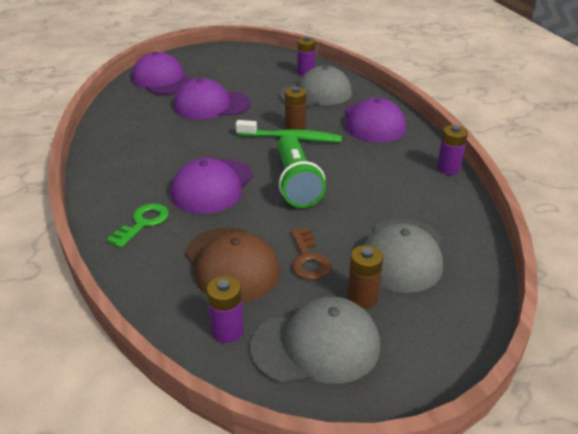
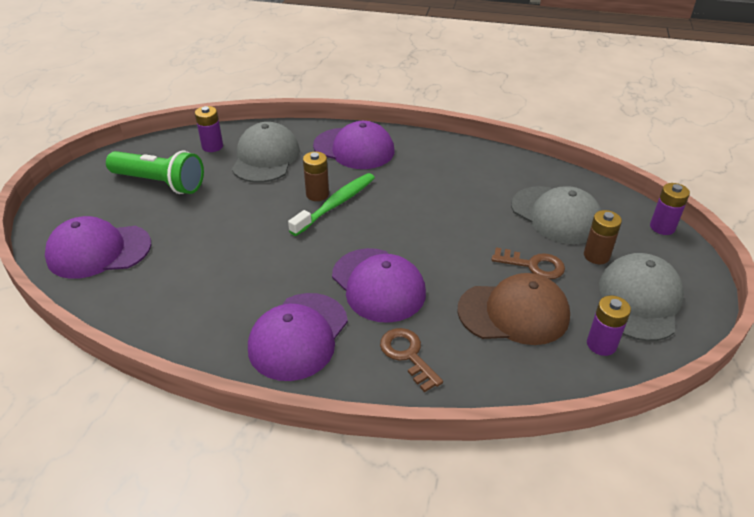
camera: 60 degrees left, 5 degrees up
(143, 223) = (408, 355): green key -> brown key
(211, 105) = (210, 233): purple cap -> purple cap (298, 336)
(296, 183) = (416, 230): green flashlight -> green flashlight (160, 183)
(448, 168) = (460, 145): purple battery -> purple battery (662, 227)

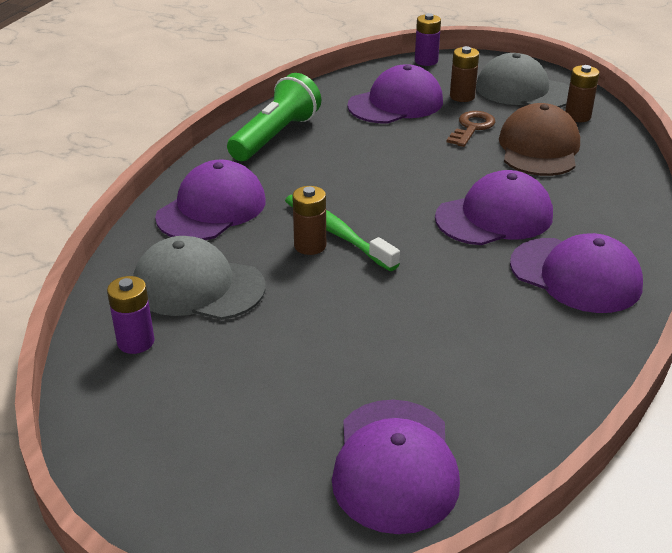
camera: 80 degrees left, 5 degrees down
(160, 183) = (223, 401): green flashlight -> green flashlight (275, 136)
(408, 355) = (598, 210): brown key -> none
(556, 215) = (396, 103): grey cap -> purple cap
(601, 344) = (577, 116): purple battery -> brown battery

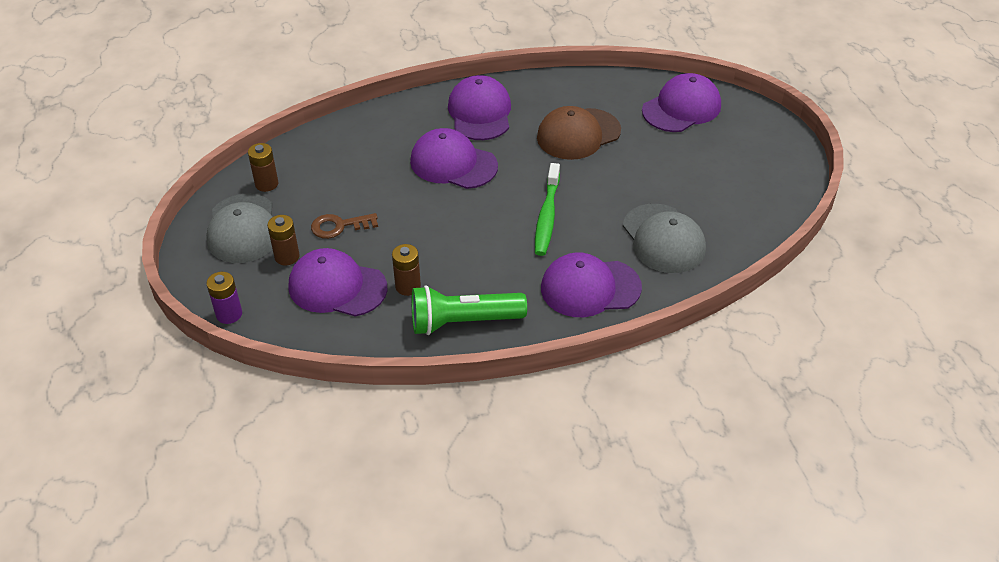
camera: 130 degrees left, 10 degrees up
(136, 342) = (729, 230): purple battery -> none
(310, 246) = (572, 219): brown battery -> brown battery (408, 286)
(539, 148) = (339, 182): brown cap -> brown cap (578, 134)

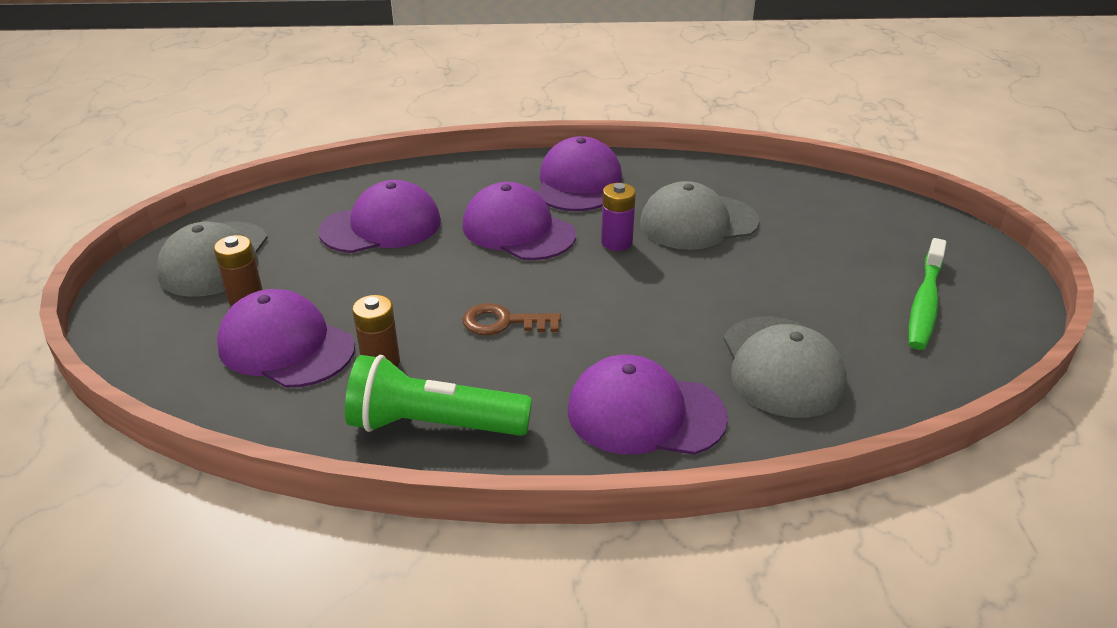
camera: 15 degrees right, 10 degrees down
(229, 314) = (126, 353): purple battery -> purple battery (616, 242)
(266, 184) = (276, 217): brown battery -> none
(339, 226) = (334, 276): brown key -> brown key (504, 322)
(547, 216) = (617, 309): green toothbrush -> green toothbrush (924, 303)
(578, 134) = (698, 222): brown cap -> grey cap
(681, 108) = (851, 214): purple cap -> purple cap (381, 226)

